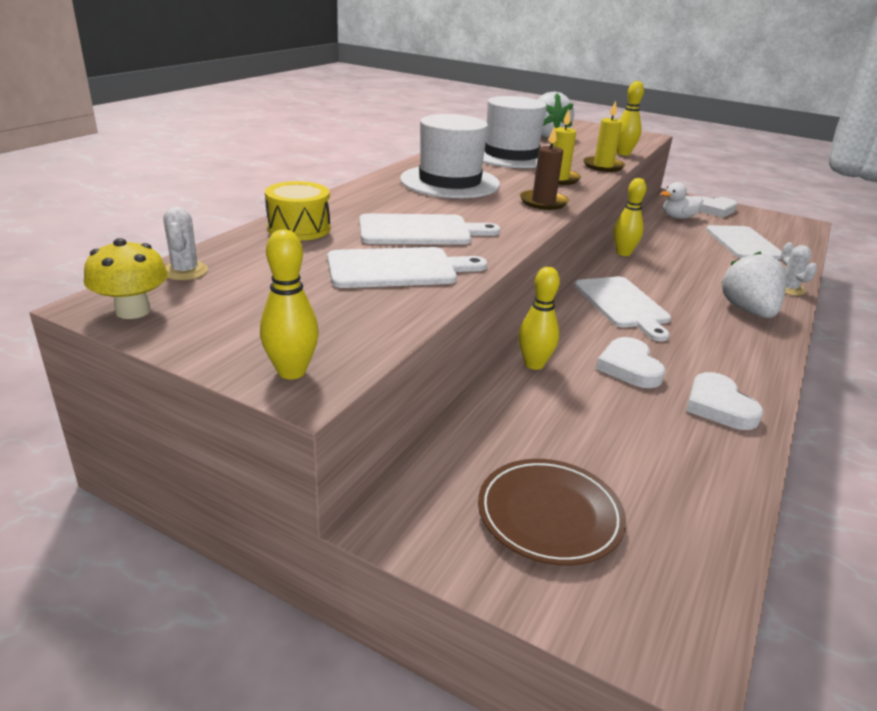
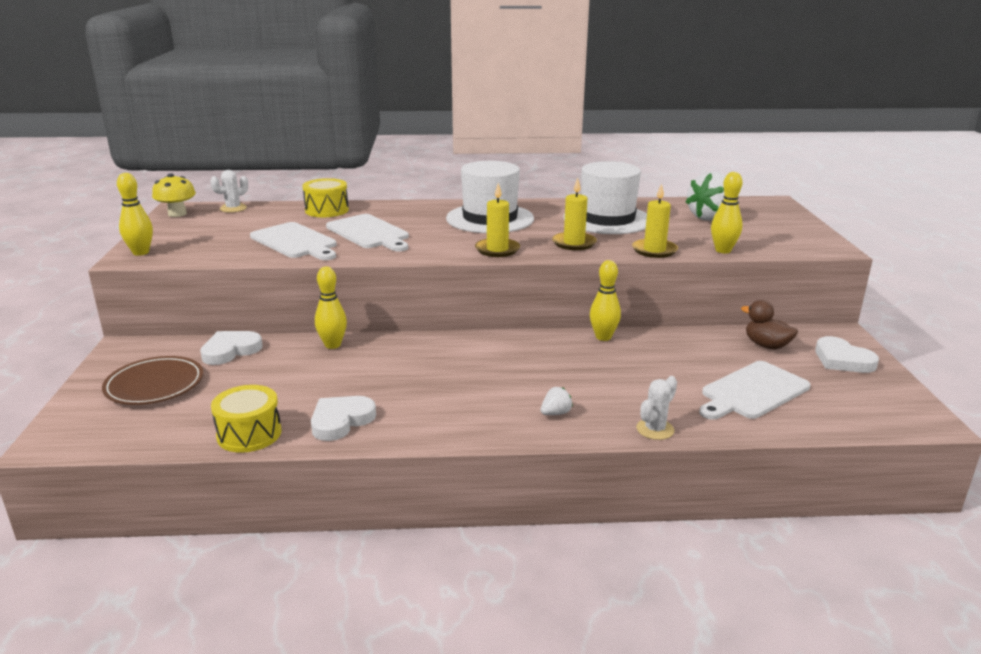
camera: 60 degrees right, 5 degrees down
(543, 202) = (497, 250): brown candle -> yellow candle
(623, 304) = (482, 356): white cutting board -> none
(629, 367) = (367, 377): white heart -> white heart (230, 350)
(678, 217) = (766, 345): white duck -> brown duck
(725, 468) = (249, 434): none -> yellow drum
(748, 311) = (555, 413): white strawberry -> white strawberry, size x0.44

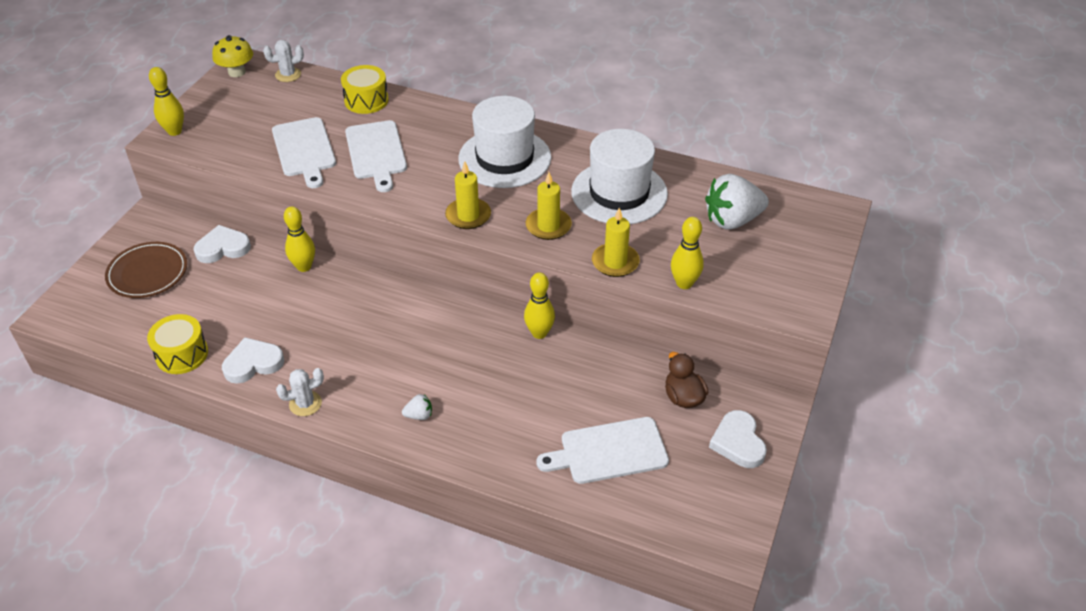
camera: 25 degrees right, 20 degrees up
(655, 429) = (483, 464): white cactus -> white cactus (305, 404)

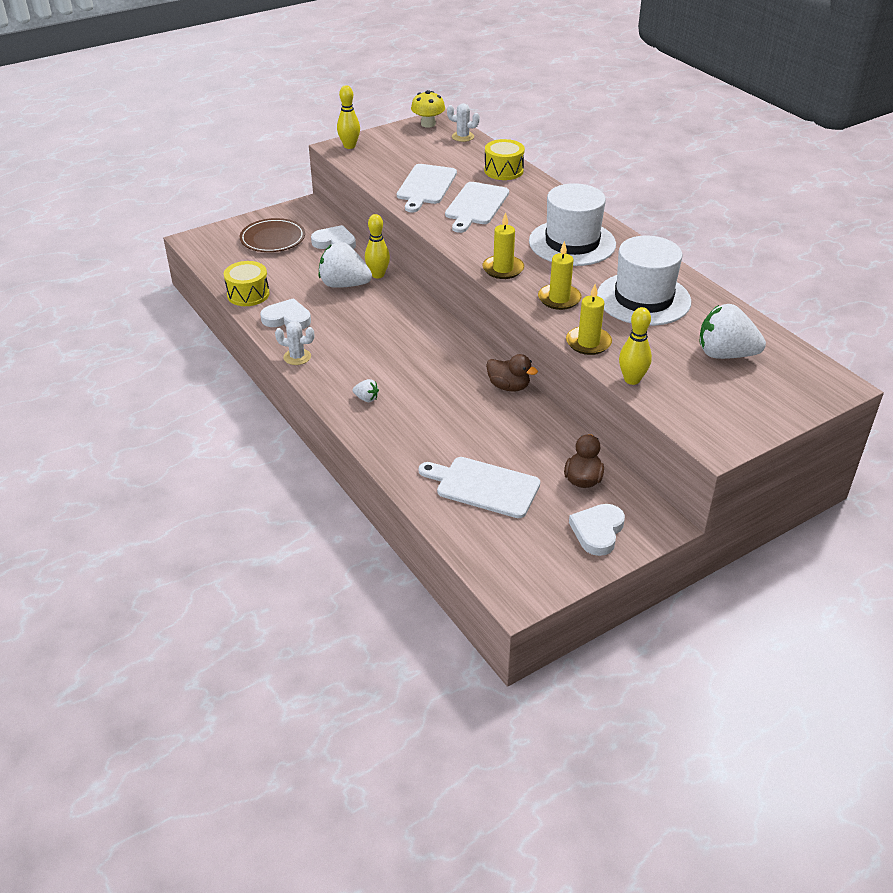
camera: 35 degrees right, 5 degrees down
(279, 294) = (344, 285): none -> white strawberry
(539, 333) = (509, 386): yellow bowling pin -> brown duck

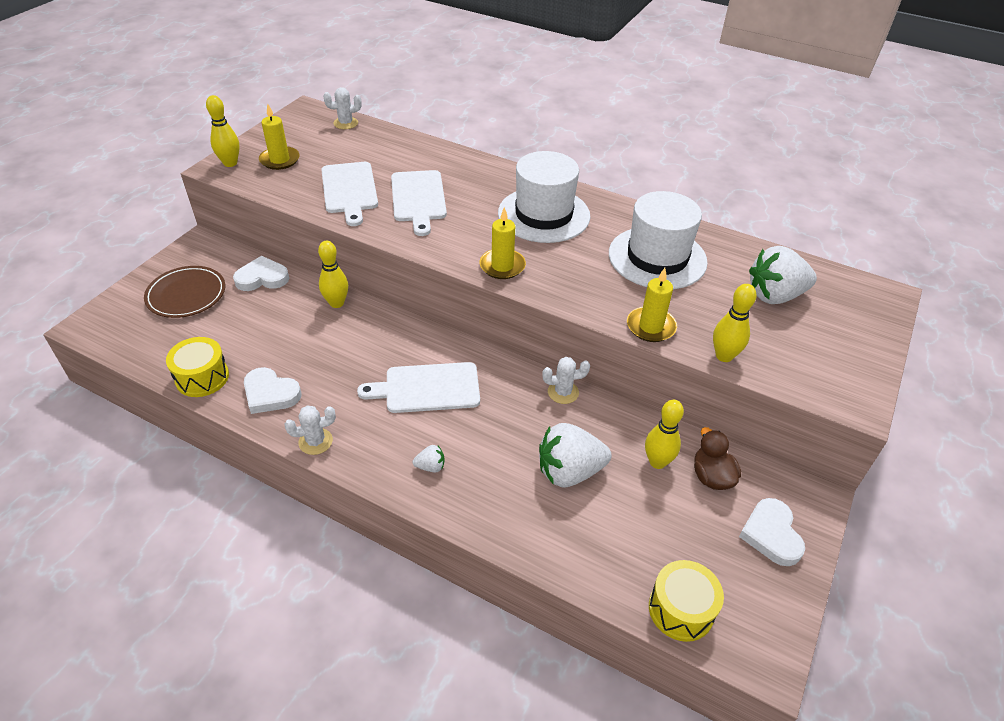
camera: 30 degrees left, 5 degrees up
(287, 318) = (270, 394): white heart -> white heart turned 135 degrees counterclockwise
(344, 285) = (308, 327): white strawberry -> white strawberry (569, 471)
(428, 124) = (299, 117): yellow mushroom -> none
(484, 486) = (629, 529): white cutting board -> white cutting board (427, 388)
(503, 171) = (415, 151): yellow drum -> yellow drum (681, 609)
(509, 386) = (563, 392): brown duck -> white cactus
(546, 455) = (657, 462): none -> yellow bowling pin
(559, 299) = (583, 284): yellow candle -> yellow candle (280, 160)

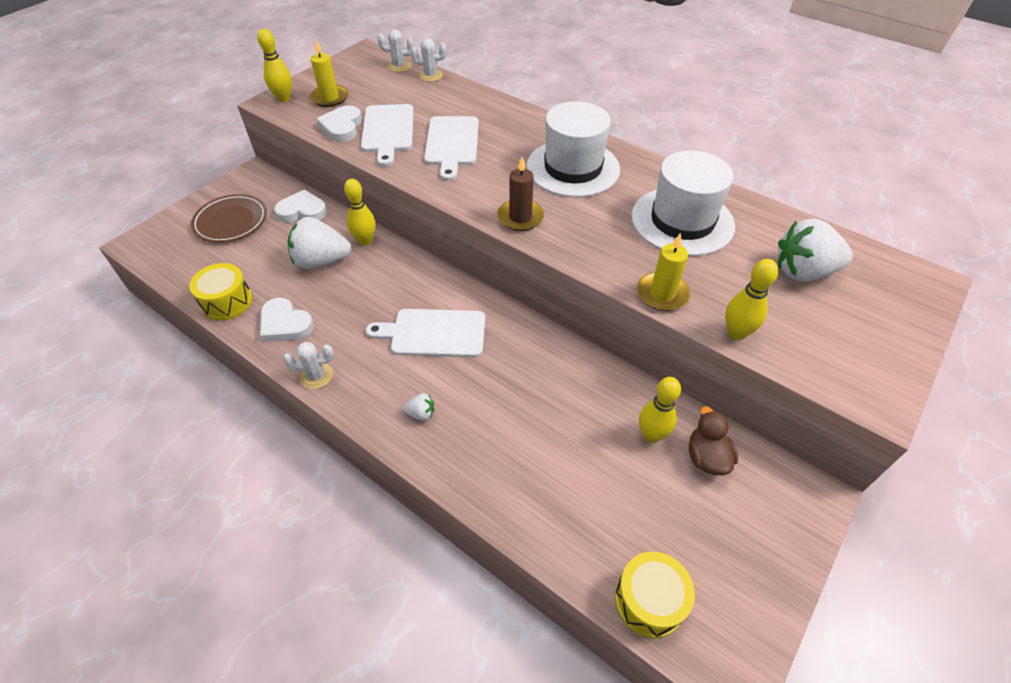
camera: 10 degrees right, 5 degrees up
(502, 266) = (520, 217): yellow candle -> brown candle
(563, 392) = (567, 351): white cactus -> white cactus (431, 76)
(569, 471) = (558, 435): white strawberry -> white strawberry (321, 261)
(771, 534) = (761, 529): white heart -> white heart (342, 127)

